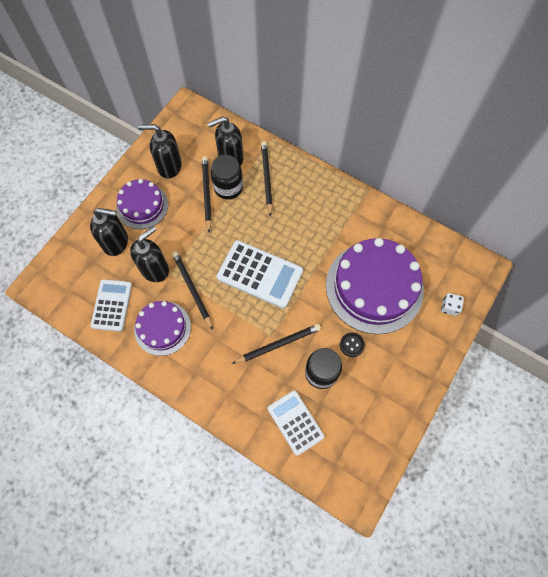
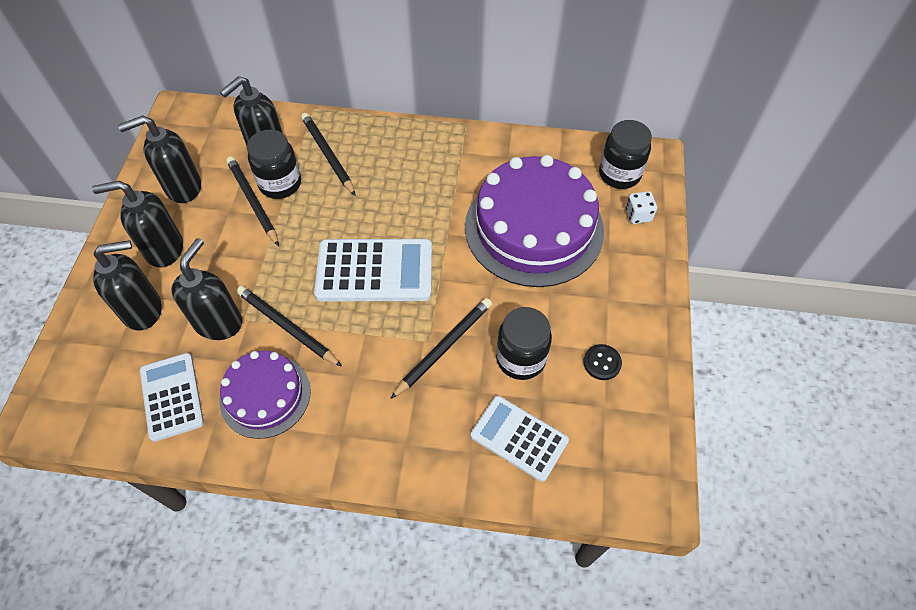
camera: 25 degrees left, 10 degrees down
(142, 206) = (164, 249): purple cake -> black soap dispenser
(352, 345) = (542, 307): black button -> black button (602, 363)
(453, 271) = (619, 174): none -> black jar

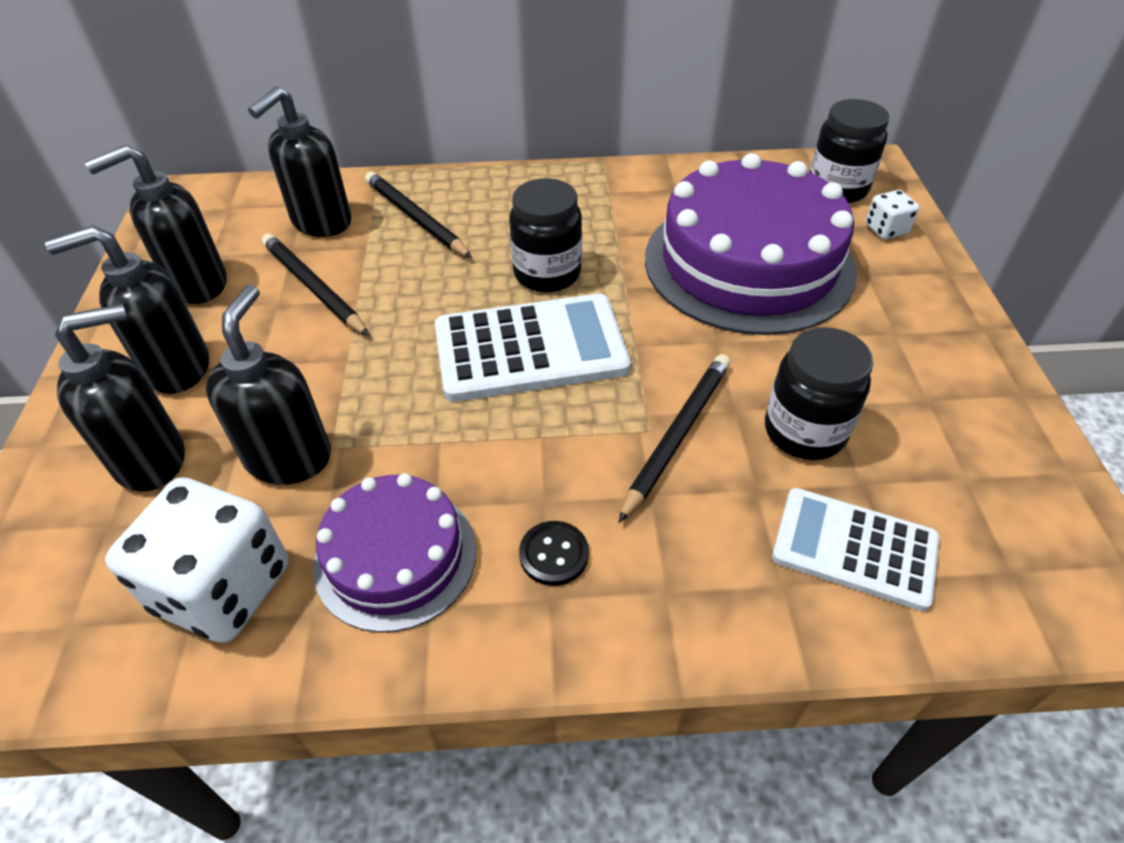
camera: 10 degrees left, 10 degrees down
(172, 396) = (223, 588): white calculator -> white dice
(280, 184) = (351, 260): black jar -> black jar (547, 273)
(287, 327) = (409, 446): black pencil -> none
(602, 363) = (931, 417): black button -> black button (554, 554)

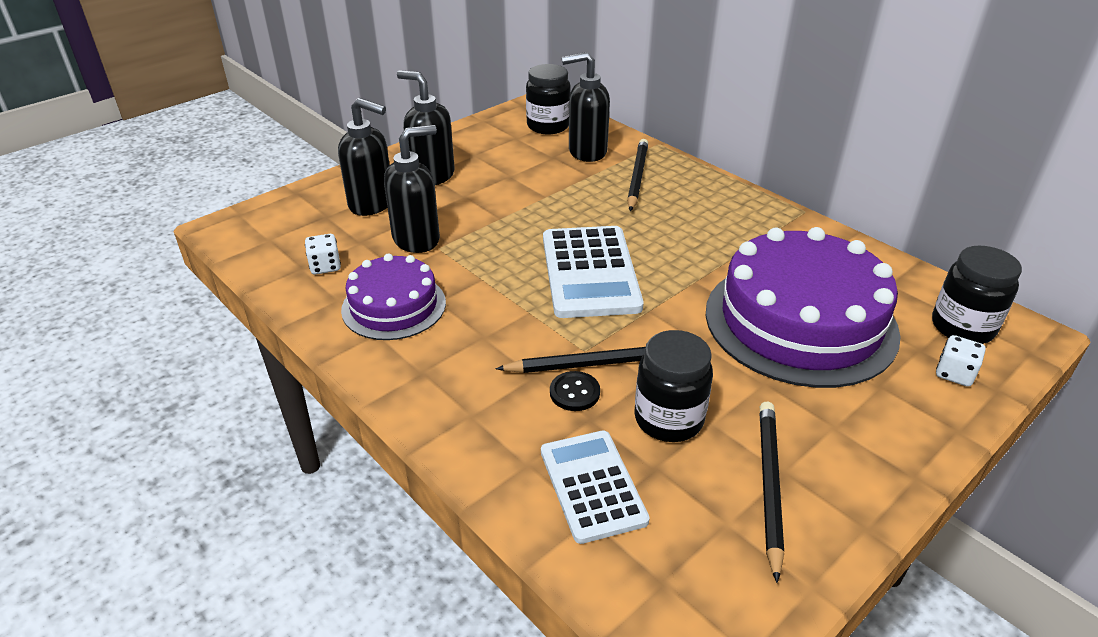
camera: 50 degrees right, 10 degrees down
(197, 284) = (491, 147): black soap dispenser -> none
(223, 588) = (325, 266): white dice -> white dice, size x0.47
(313, 287) = (536, 179): black pencil -> black pencil (769, 485)
(530, 348) = (590, 272): white calculator -> white calculator turned 45 degrees clockwise
(547, 273) = (661, 245): black jar -> black jar (548, 126)
(554, 554) = (451, 359): black button -> black button (574, 392)

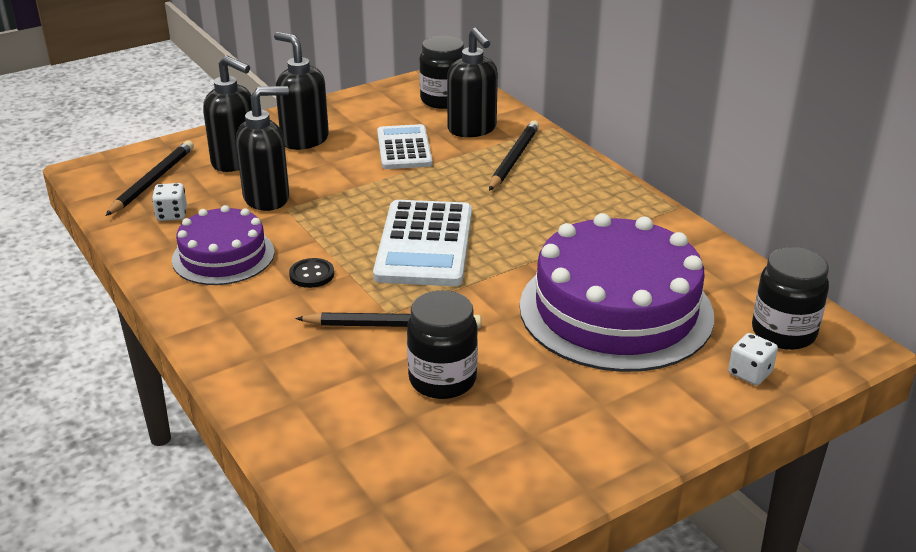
camera: 10 degrees right, 5 degrees down
(574, 392) = (363, 348): black button -> black button (312, 274)
(586, 152) = (472, 129): black soap dispenser -> black soap dispenser turned 120 degrees counterclockwise
(592, 486) = (346, 425): white calculator -> white calculator (404, 148)
(769, 485) = (512, 445): black pencil -> black pencil (153, 181)

